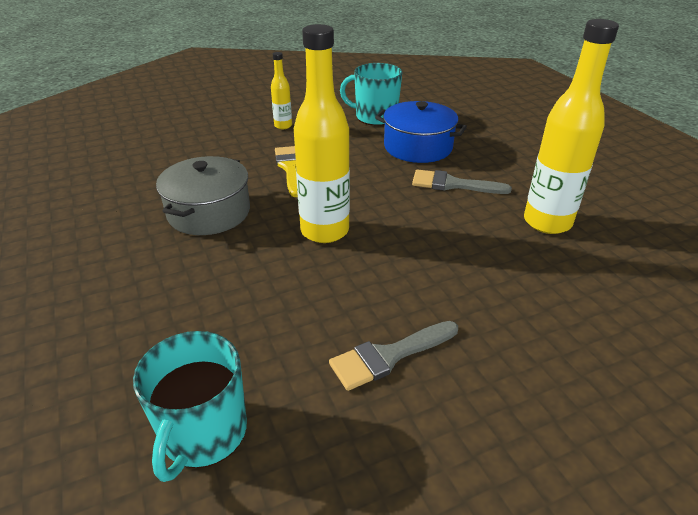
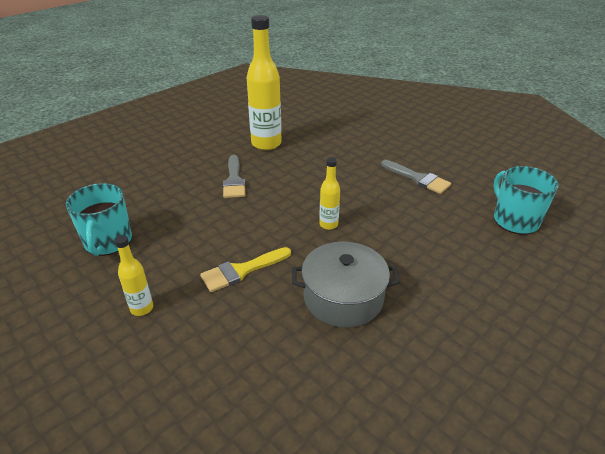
camera: 110 degrees left, 0 degrees up
(203, 433) = (514, 220): turquoise mug -> turquoise mug turned 105 degrees counterclockwise
(324, 231) = (328, 224): yellow bottle -> yellow bottle, size x0.49
(418, 147) = (174, 204): blue pot -> none

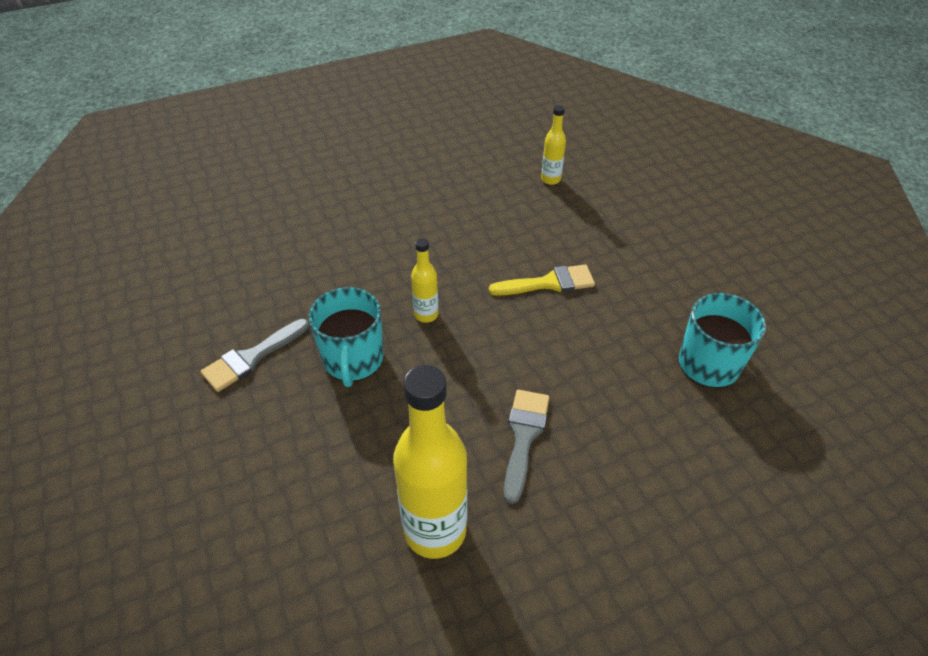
camera: 160 degrees left, 10 degrees up
(142, 308) = (654, 270): yellow bottle -> yellow bottle (550, 179)
(343, 298) = (460, 233): grey pot -> none
(418, 178) = (251, 358): grey brush -> grey brush turned 105 degrees counterclockwise
(514, 220) = (212, 263): turquoise mug -> turquoise mug (353, 360)

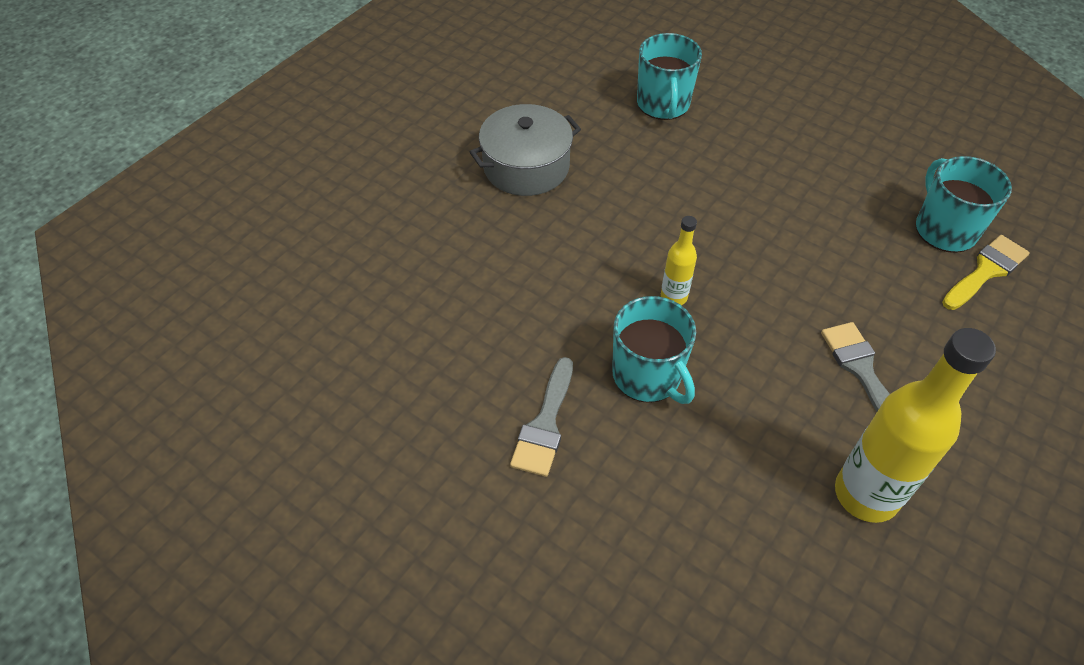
camera: 30 degrees left, 5 degrees up
(406, 185) = (526, 167): none -> grey pot
(549, 283) = (755, 213): yellow brush -> yellow brush (986, 271)
(550, 179) = (663, 104): yellow bottle -> turquoise mug

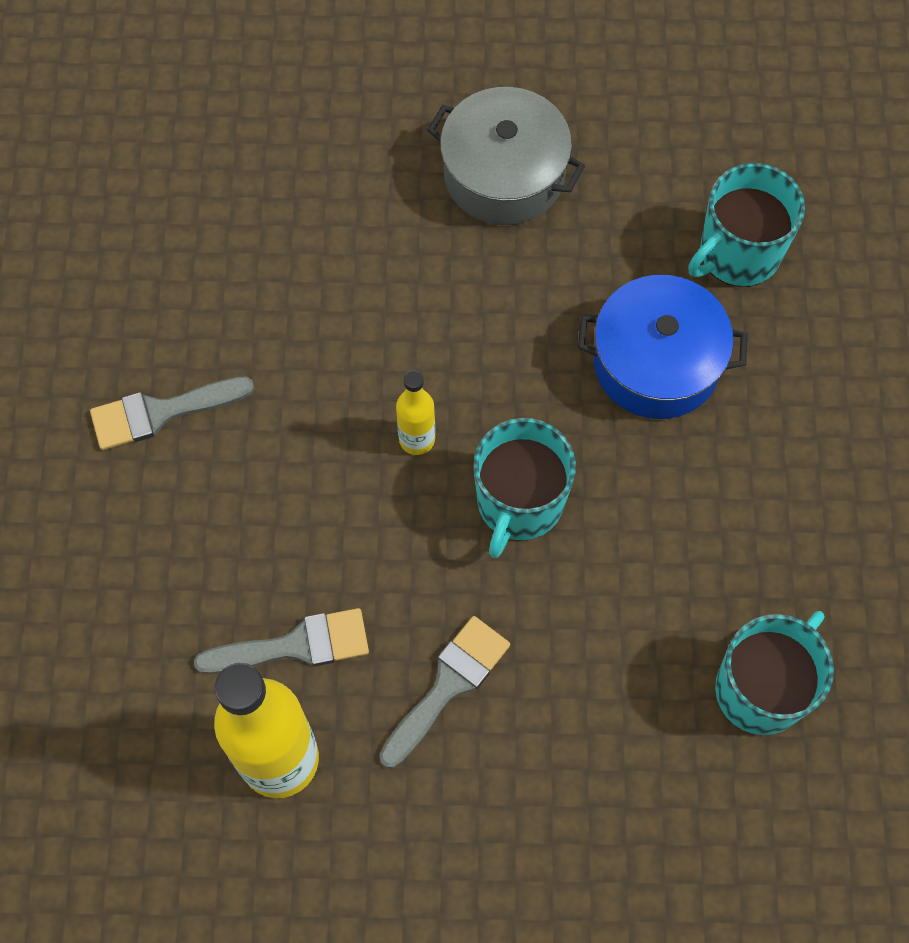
camera: 55 degrees right, 15 degrees up
(648, 376) = (288, 473): turquoise mug -> turquoise mug (519, 503)
(705, 168) = (656, 363): none -> blue pot
(782, 439) = (295, 645): none -> grey brush
(986, 271) = (720, 766): yellow brush -> none

